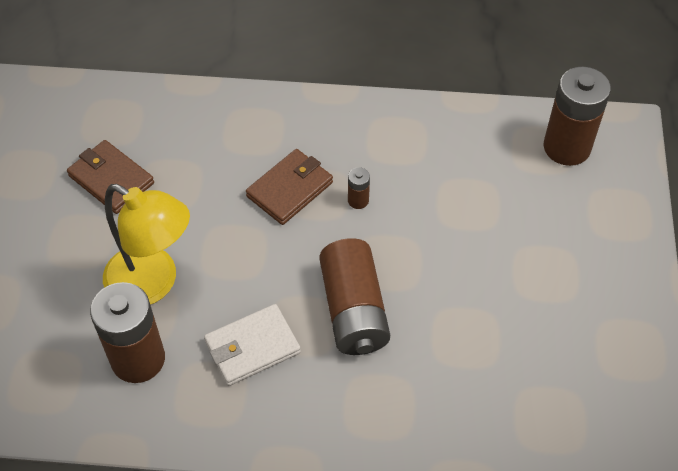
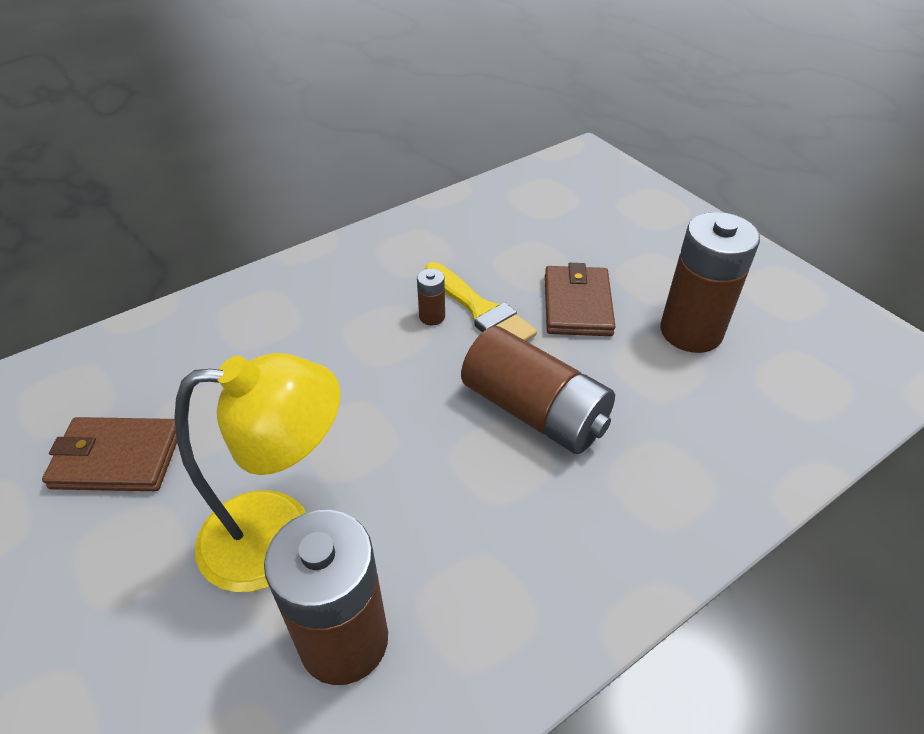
camera: 40 degrees left, 10 degrees down
(252, 347) = (471, 521): white wallet -> none
(290, 189) = (352, 346): brown wallet -> brown wallet (577, 305)
(394, 216) = (480, 310): none -> yellow brush
(566, 147) = (560, 187): brown battery -> brown battery (691, 331)

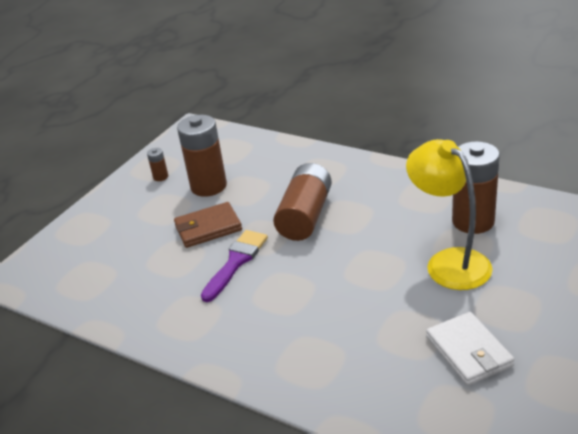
camera: 110 degrees left, 10 degrees down
(117, 458) = (469, 351): brown wallet -> white wallet
(432, 316) = (255, 279): brown battery -> brown battery (160, 177)
(480, 310) = (236, 262): yellow brush -> purple brush

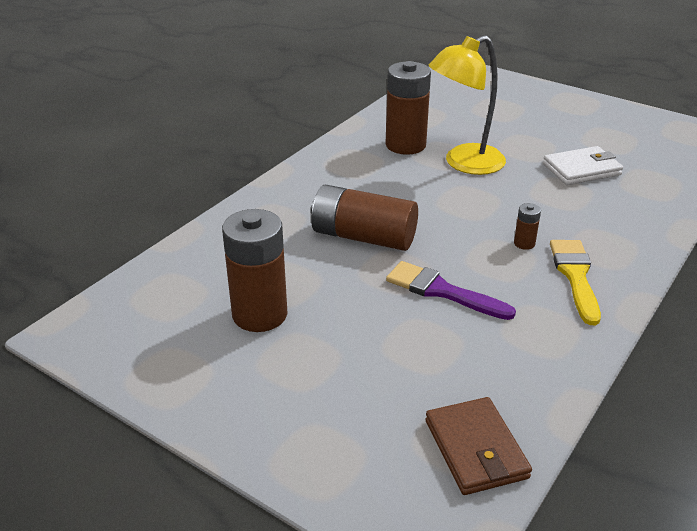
camera: 90 degrees left, 0 degrees up
(160, 177) = (206, 367): brown battery -> brown battery (524, 243)
(208, 228) = (363, 314): brown wallet -> brown wallet (476, 449)
(261, 339) = (575, 276): none -> yellow brush

